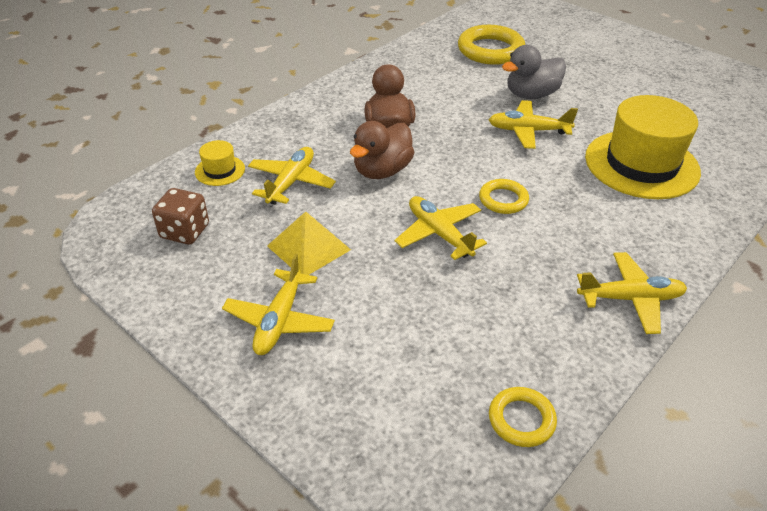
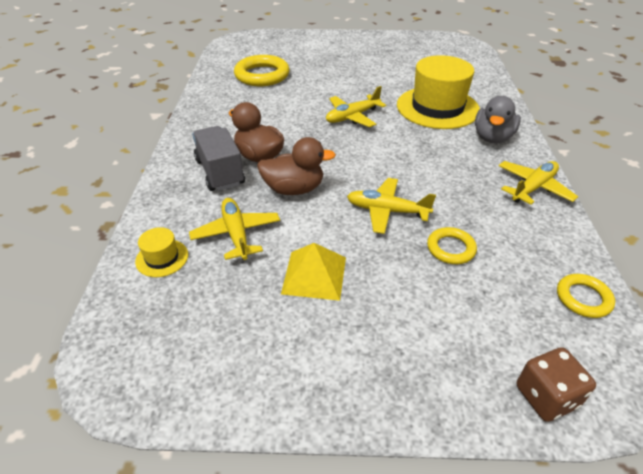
camera: 40 degrees left, 0 degrees up
(185, 231) = (195, 327): brown dice -> brown dice (546, 396)
(279, 320) = (365, 344): yellow plane -> none
(339, 125) = (220, 172): none -> grey truck
(382, 171) = (294, 189): brown duck -> brown duck turned 90 degrees counterclockwise
(503, 200) = (394, 167): yellow ring -> yellow ring (451, 248)
(531, 95) = (324, 93): grey duck -> grey duck (492, 137)

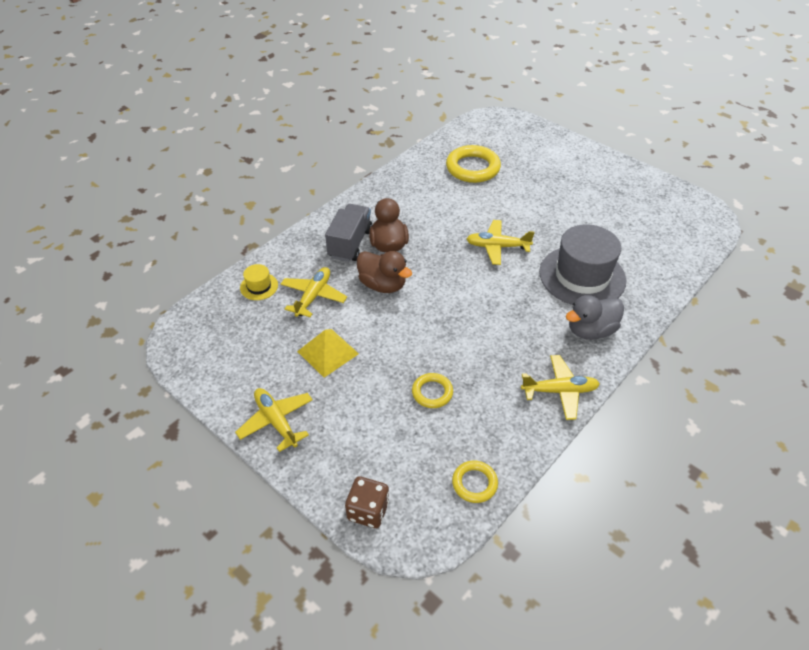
camera: 40 degrees right, 5 degrees up
(387, 211) = (424, 339): yellow plane -> yellow plane (276, 421)
(437, 107) = (582, 276): yellow hat -> grey hat

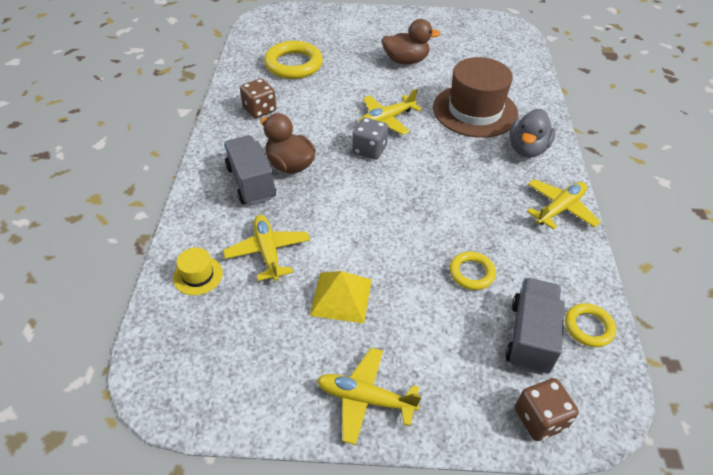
camera: 40 degrees left, 0 degrees up
(383, 285) = (324, 204): brown duck -> brown duck (406, 61)
(410, 193) = (259, 110): none -> brown dice
(423, 459) = (530, 337): none -> grey truck
(458, 263) = (369, 150): none -> grey dice
(582, 276) = (475, 111): grey hat -> brown hat

